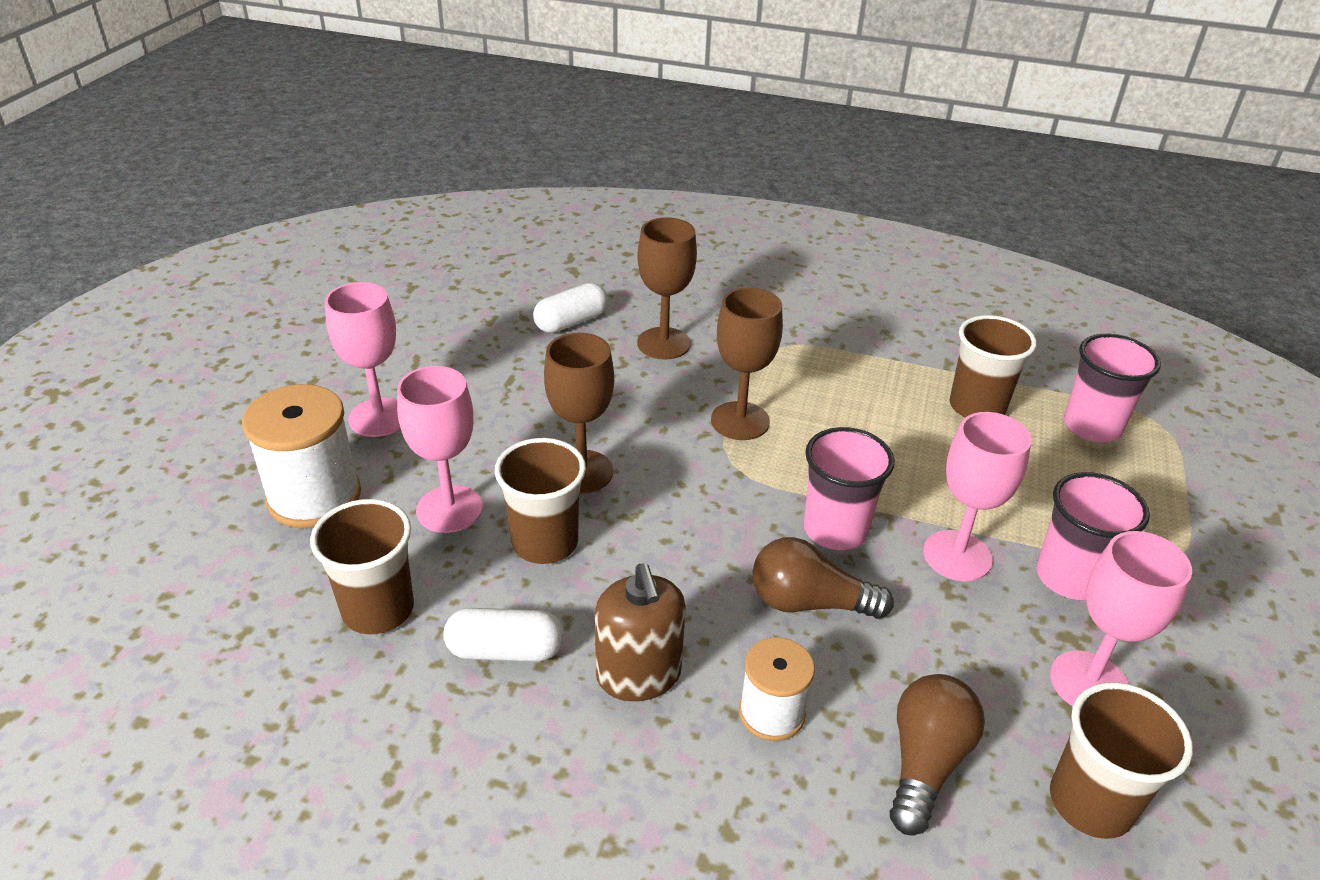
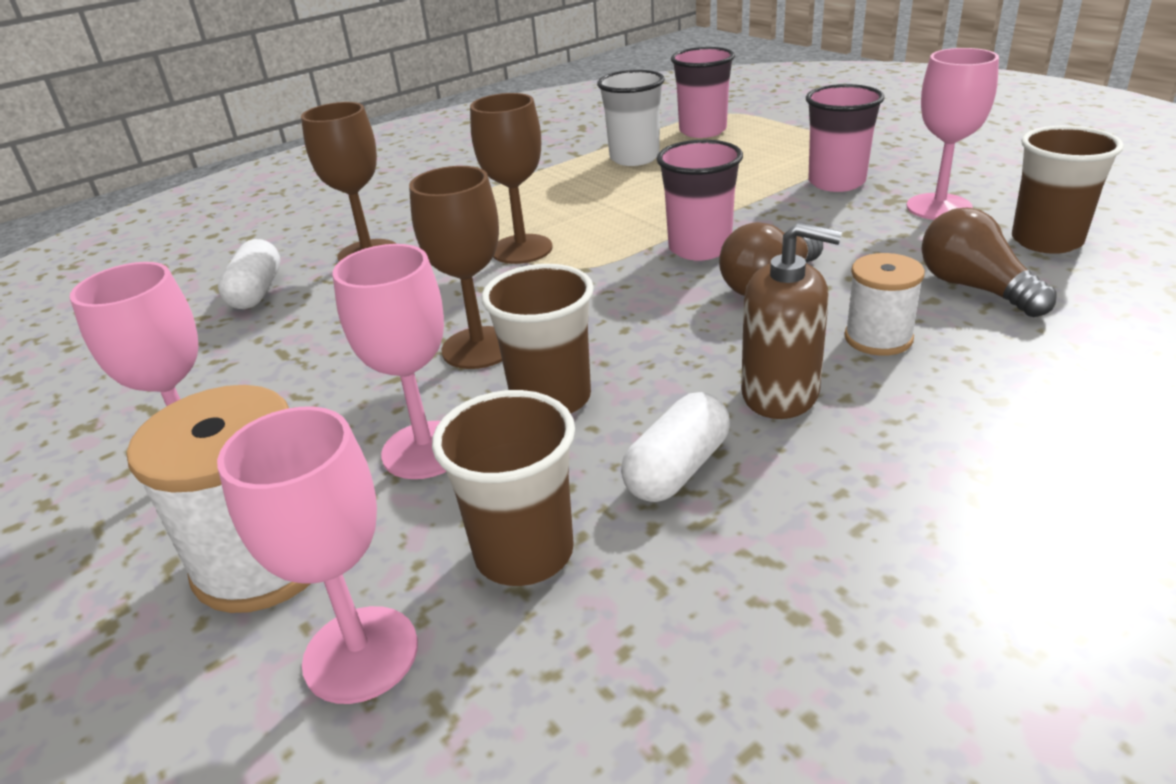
camera: 50 degrees left, 5 degrees down
(957, 556) = (777, 212): pink goblet -> pink goblet (361, 654)
(977, 407) = (634, 158): brown cup -> white cup

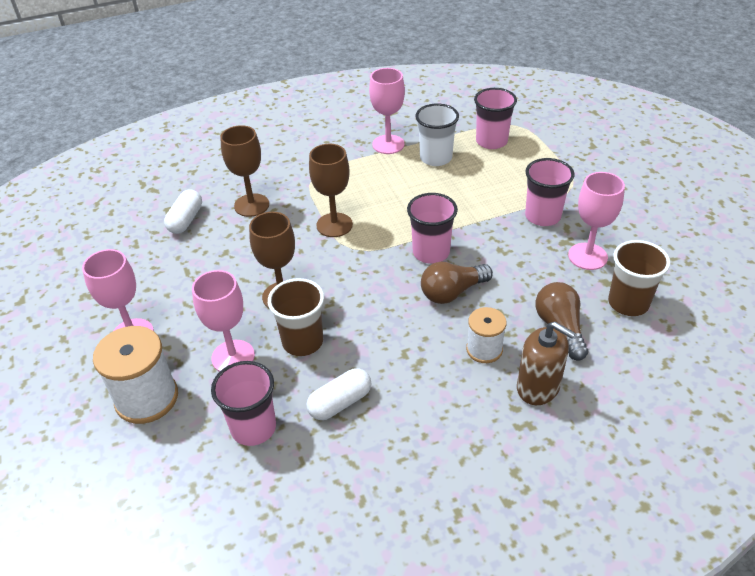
camera: 15 degrees right, 10 degrees up
(361, 654) = (171, 457): pink goblet -> pink goblet (388, 144)
(524, 552) = (253, 428): brown cup -> pink cup
(780, 393) = (413, 372): brown soap dispenser -> brown soap dispenser (538, 387)

